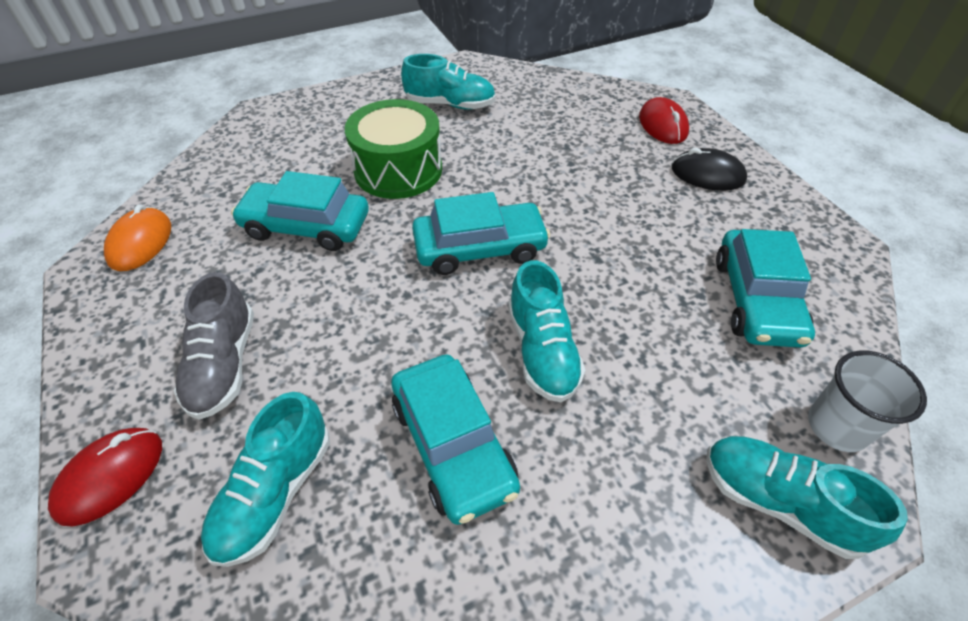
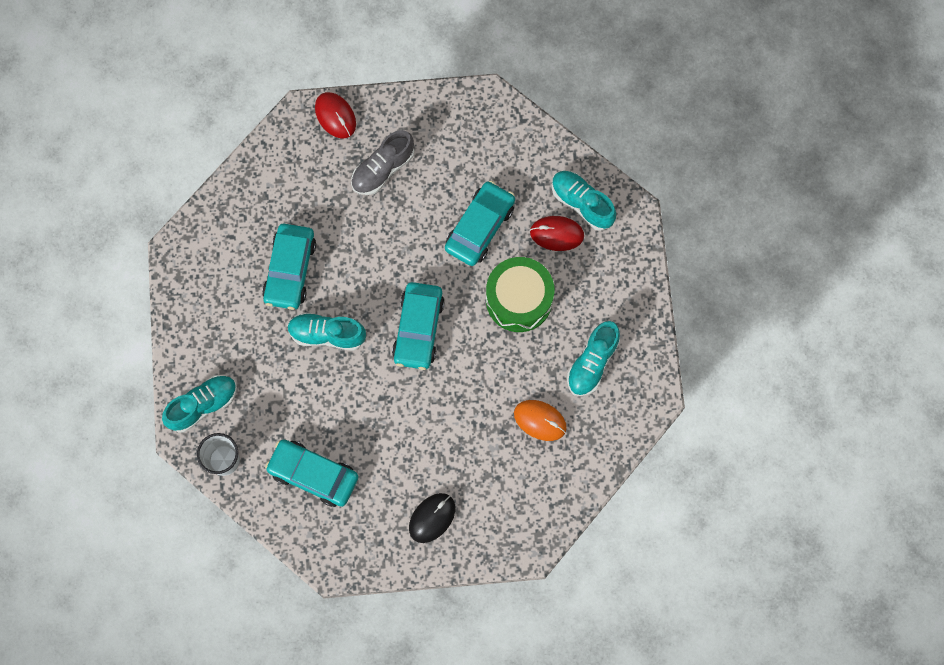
camera: 110 degrees right, 25 degrees up
(140, 242) = (501, 127): orange mouse -> orange mouse (540, 420)
(224, 364) = (383, 169): grey shoe -> grey shoe turned 60 degrees counterclockwise
(275, 492) = (298, 186): turquoise shoe -> turquoise shoe (582, 203)
(453, 445) = (290, 270): turquoise car -> turquoise car turned 75 degrees counterclockwise
(663, 125) = (502, 520): red mouse -> red mouse (556, 234)

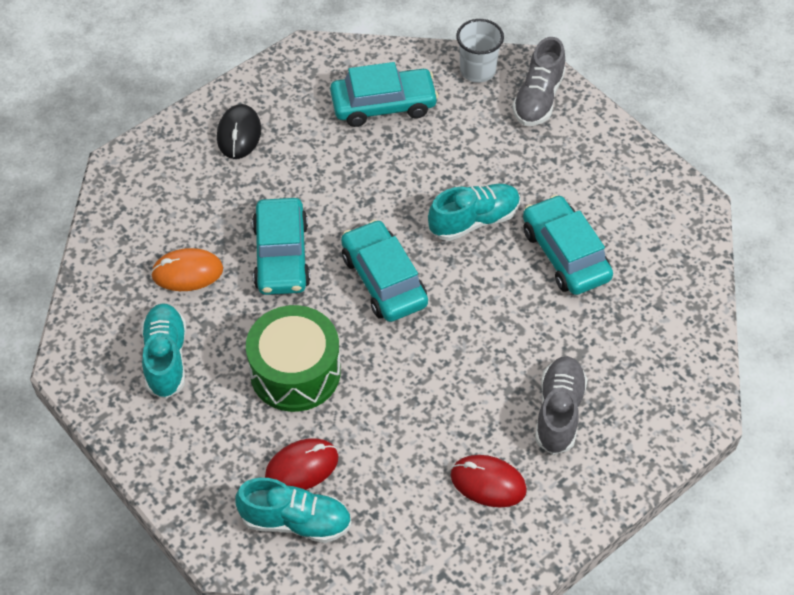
camera: 145 degrees right, 20 degrees down
(203, 405) = (538, 98): turquoise shoe -> grey shoe
(335, 116) = (663, 435): red mouse -> red mouse (488, 483)
(479, 227) = (398, 419): turquoise car -> turquoise car (282, 256)

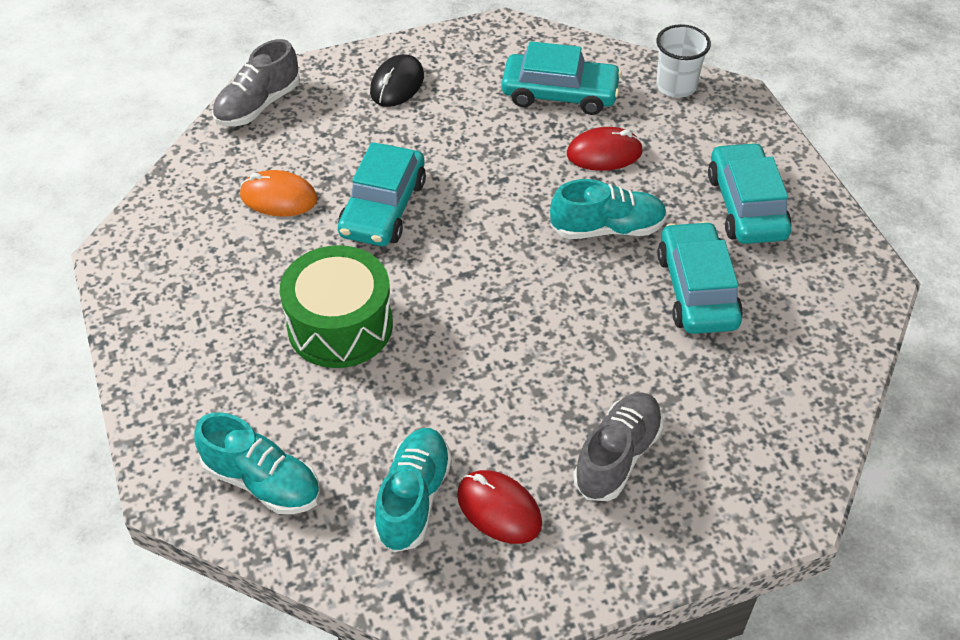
camera: 20 degrees right, 5 degrees down
(166, 358) = (213, 273): turquoise shoe -> turquoise shoe (413, 498)
(302, 467) = (298, 426): red mouse -> red mouse (604, 153)
(383, 280) = (480, 261): turquoise car -> turquoise car (746, 206)
(538, 98) = (732, 128): grey shoe -> grey shoe (258, 105)

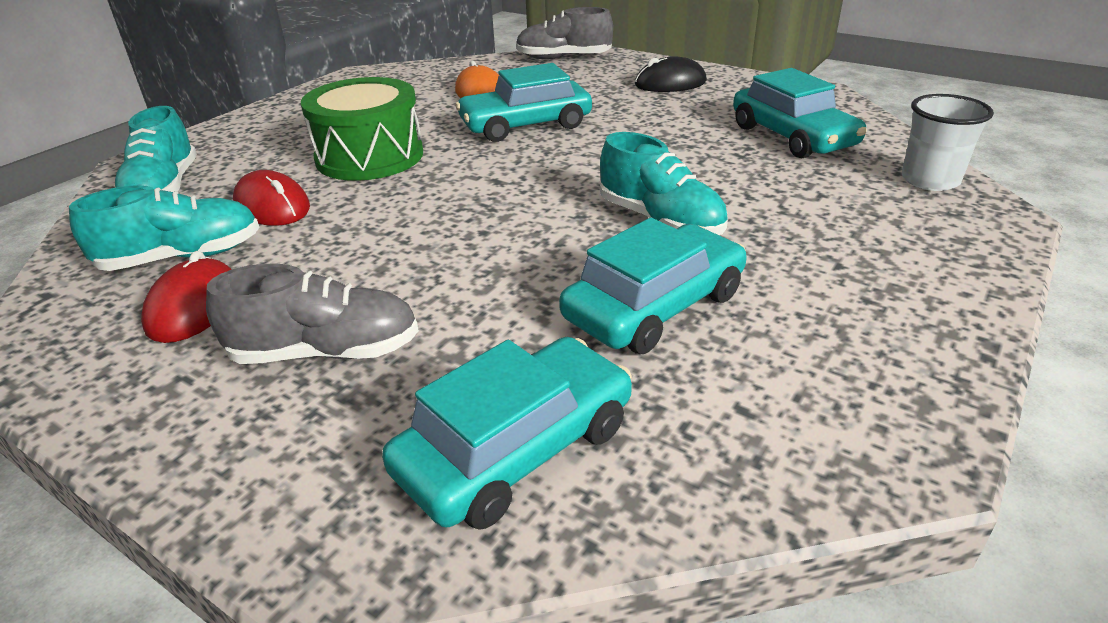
camera: 55 degrees right, 15 degrees down
(604, 153) = (760, 182): red mouse -> red mouse (272, 206)
(746, 206) = (844, 287): turquoise car -> turquoise car (516, 449)

